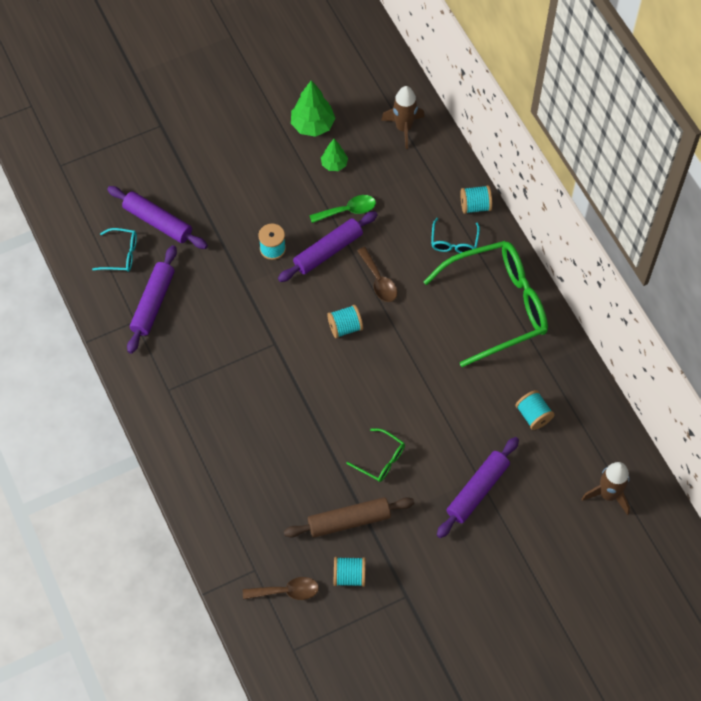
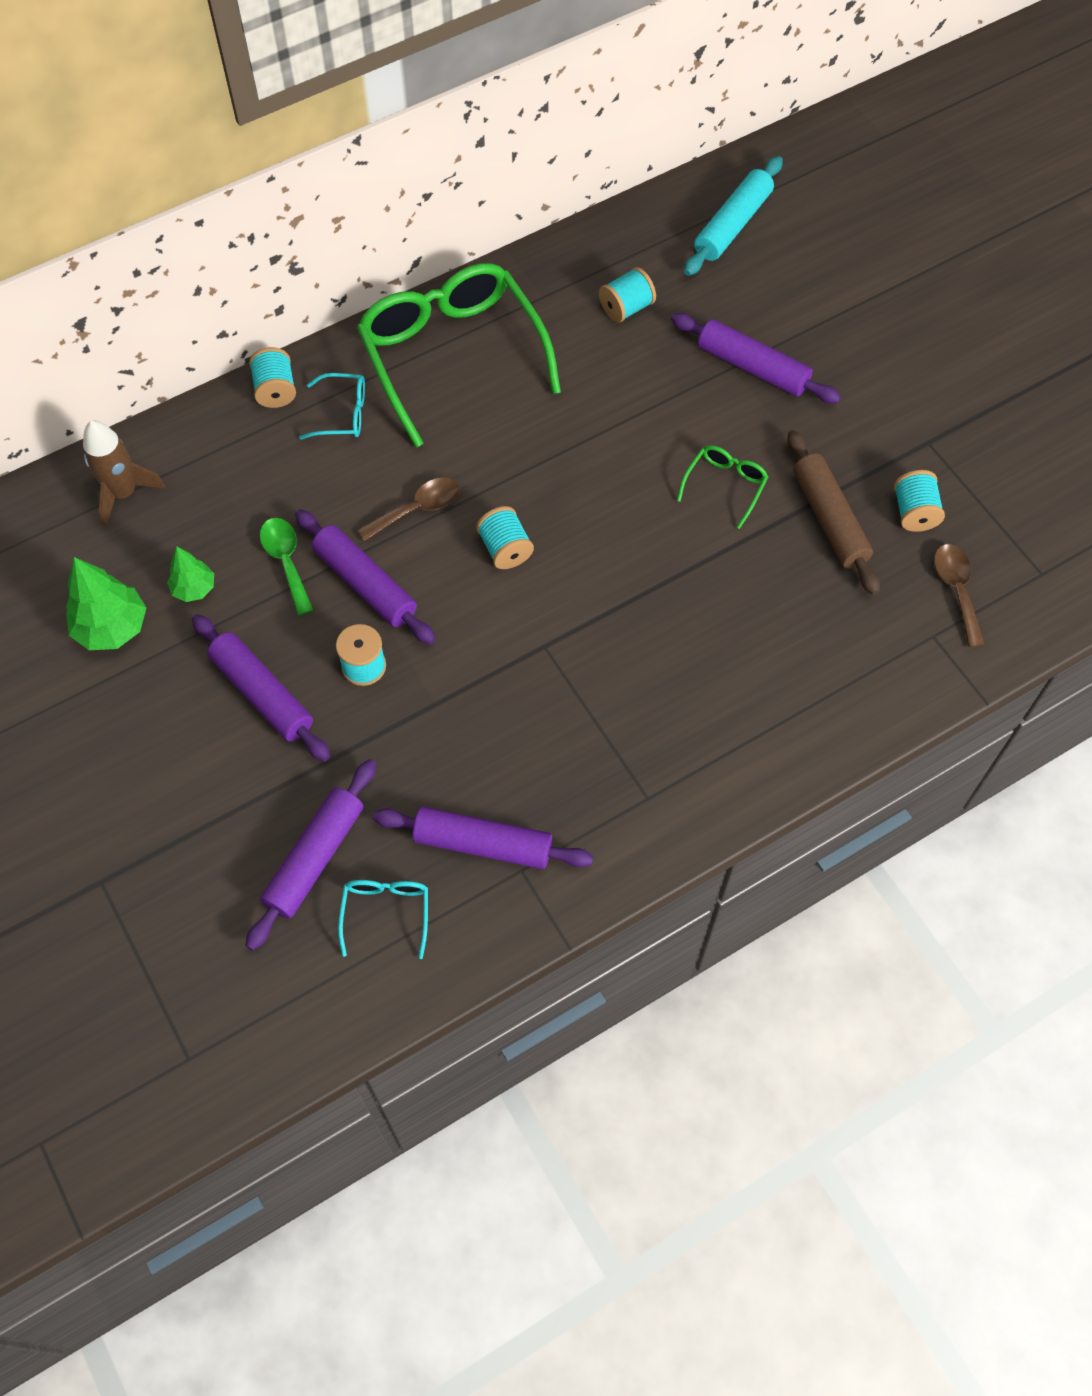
camera: 95 degrees left, 0 degrees up
(261, 198) = (262, 694): none -> purple rolling pin
(608, 494) = (732, 225): brown rocket -> turquoise rolling pin

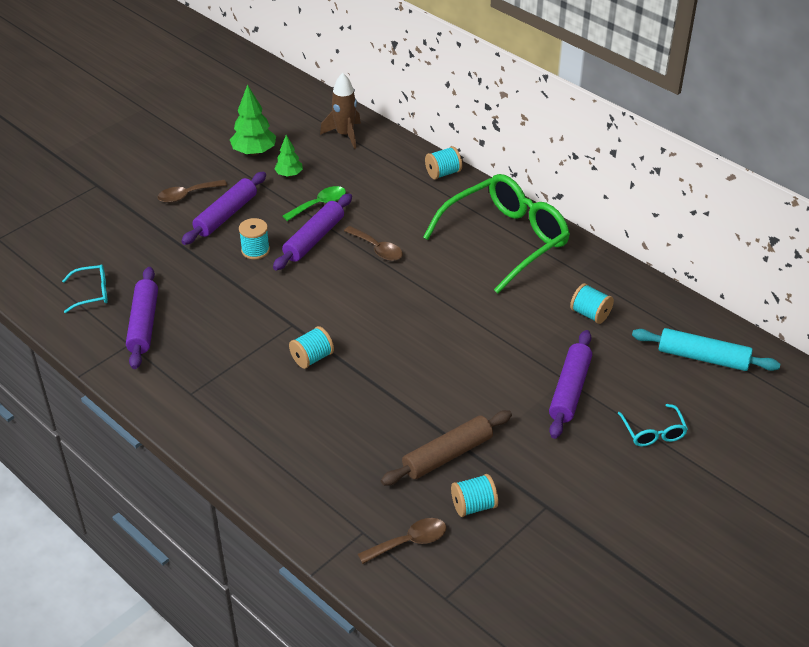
camera: 75 degrees right, 20 degrees down
(187, 743) = (187, 195): none -> brown spoon
(315, 858) = (123, 258): purple rolling pin -> none
(343, 414) = (437, 203): turquoise glasses -> turquoise glasses (653, 432)
(505, 549) = (361, 293): turquoise spool -> turquoise spool (312, 358)
(725, 485) = (454, 392): green glasses -> none

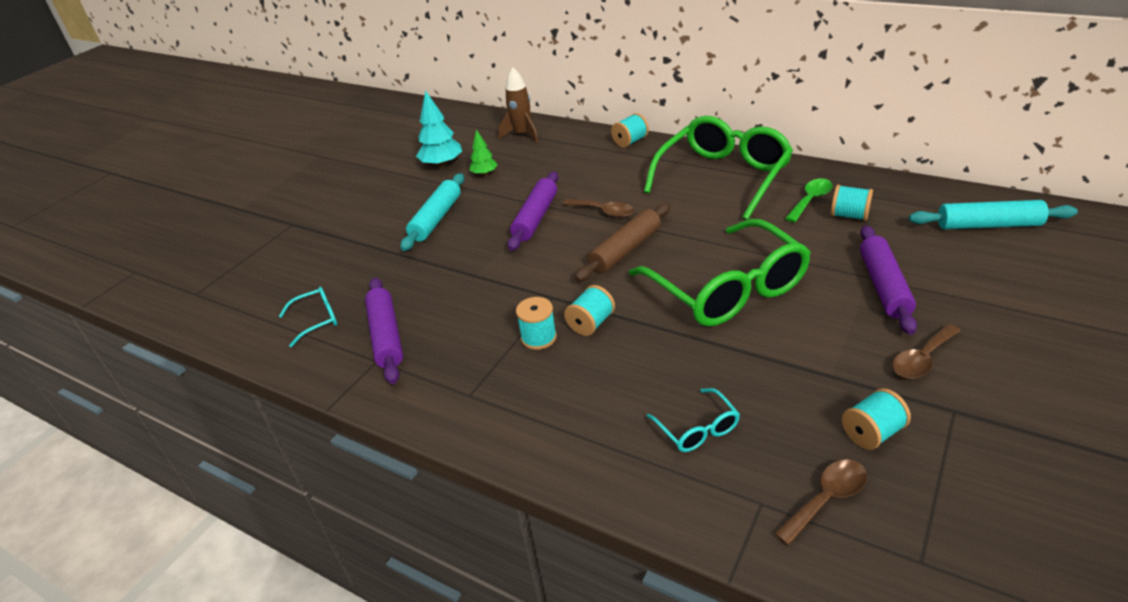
camera: 10 degrees left, 5 degrees down
(187, 195) = (389, 212): brown spoon -> brown spoon (922, 359)
(226, 215) = (436, 219): purple rolling pin -> turquoise rolling pin
(254, 152) = (442, 165): green tree -> turquoise tree
(255, 250) = (480, 241): turquoise spool -> turquoise spool (538, 337)
(319, 204) = (526, 190): green spoon -> green spoon (810, 200)
(440, 358) = (728, 289): none -> green glasses
(447, 455) = (802, 384): brown rolling pin -> brown rolling pin (625, 250)
(653, 432) = (1002, 303): turquoise glasses -> turquoise glasses (697, 429)

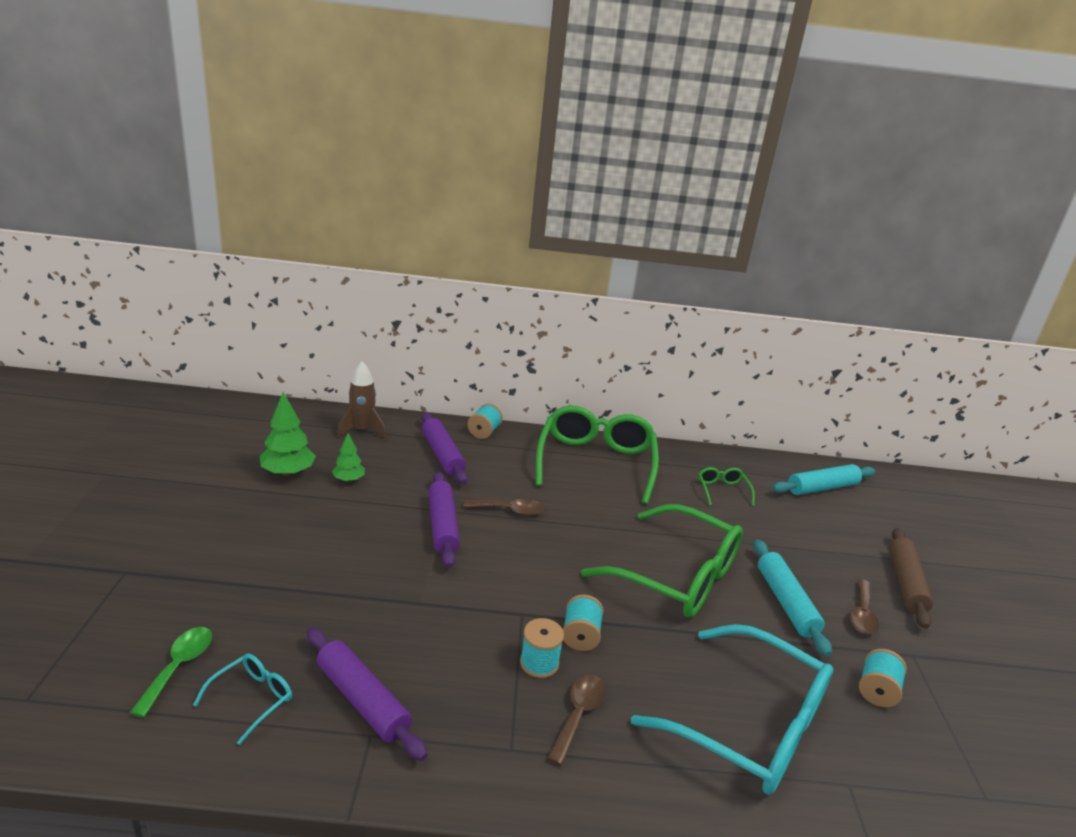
camera: 35 degrees left, 10 degrees down
(436, 219) = (326, 540): turquoise rolling pin -> turquoise rolling pin (785, 602)
(442, 165) = (288, 473): turquoise tree -> green tree
(625, 250) = (559, 549): brown rolling pin -> brown rolling pin (905, 583)
(697, 429) = (750, 725): turquoise glasses -> turquoise glasses, size x2.35
(810, 200) = (683, 479): green spoon -> green spoon (179, 666)
(826, 499) = (890, 763): brown spoon -> brown spoon (578, 714)
(849, 216) = (722, 490): turquoise spool -> green glasses
(884, 286) = (791, 552): purple rolling pin -> purple rolling pin (442, 455)

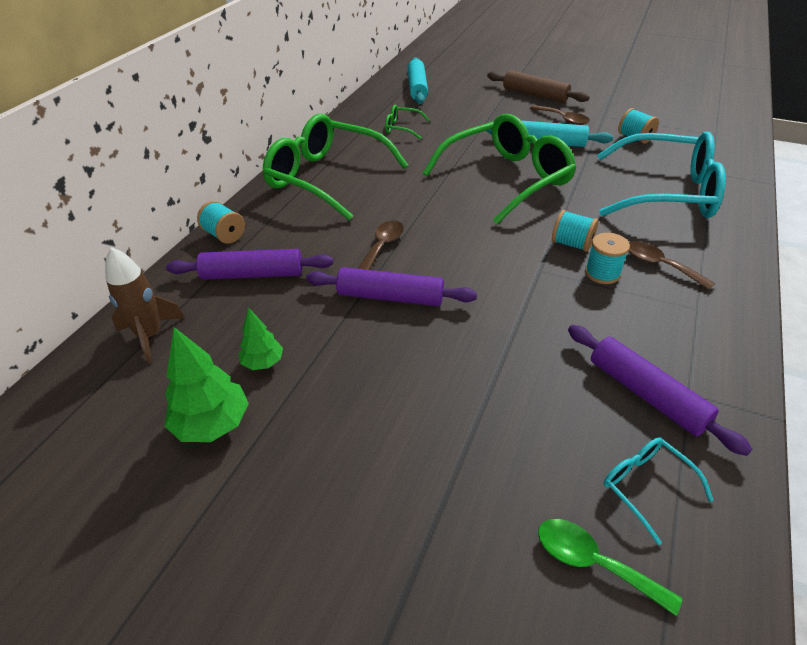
camera: 65 degrees left, 15 degrees up
(362, 700) = (646, 394): purple rolling pin -> purple rolling pin turned 75 degrees clockwise
(750, 725) = (667, 192): turquoise glasses -> turquoise glasses turned 45 degrees clockwise

